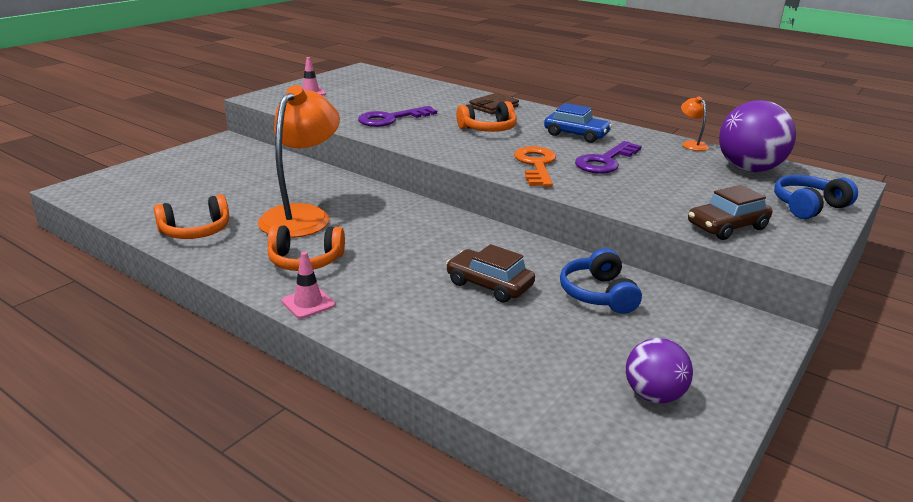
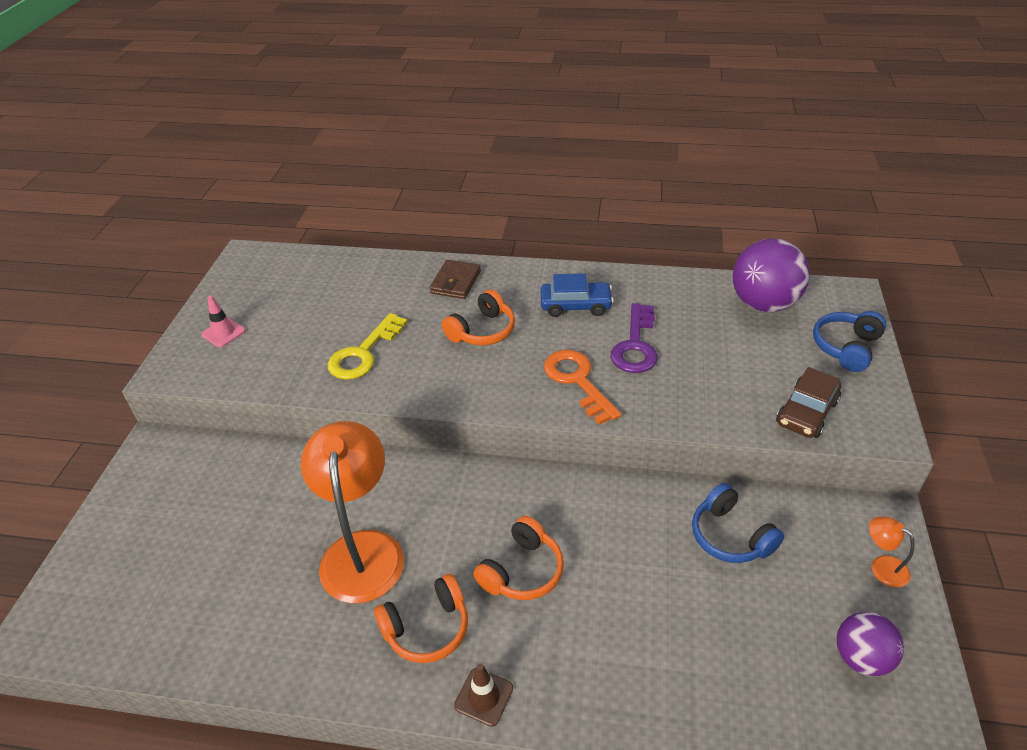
camera: 25 degrees left, 15 degrees up
(196, 231) = (263, 639): orange headphones -> orange headphones (522, 571)
(308, 303) = (484, 697): pink traffic cone -> brown traffic cone
(391, 119) = (363, 353): purple key -> yellow key
(489, 285) = (630, 572): brown car -> none
(691, 144) = (689, 279): orange lamp -> orange lamp (882, 566)

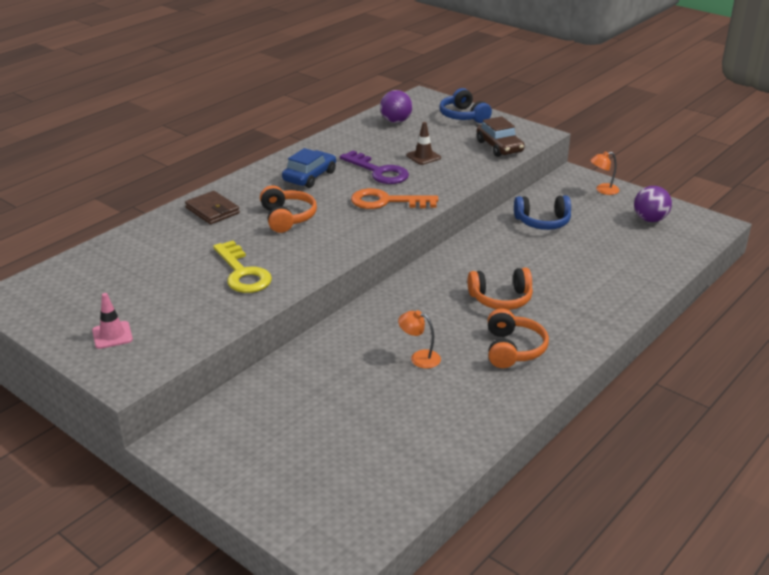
camera: 60 degrees left, 10 degrees down
(362, 550) = (419, 357): orange lamp -> orange lamp, size x0.42
(484, 697) = (581, 343): brown traffic cone -> brown traffic cone (423, 157)
(522, 571) = (501, 299): orange headphones -> orange headphones turned 105 degrees clockwise
(763, 304) = (396, 121): purple ball -> purple ball, size x0.60

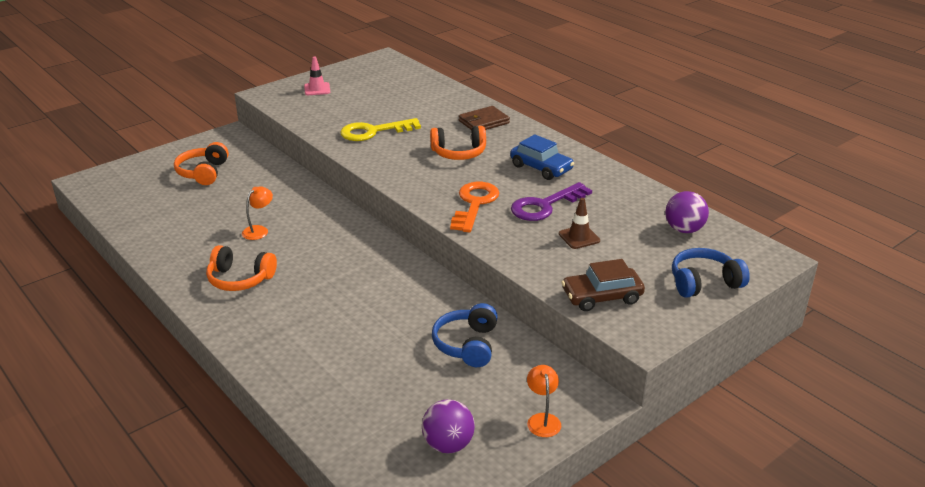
camera: 100 degrees right, 0 degrees up
(501, 299) = (322, 286): orange headphones -> orange headphones (203, 172)

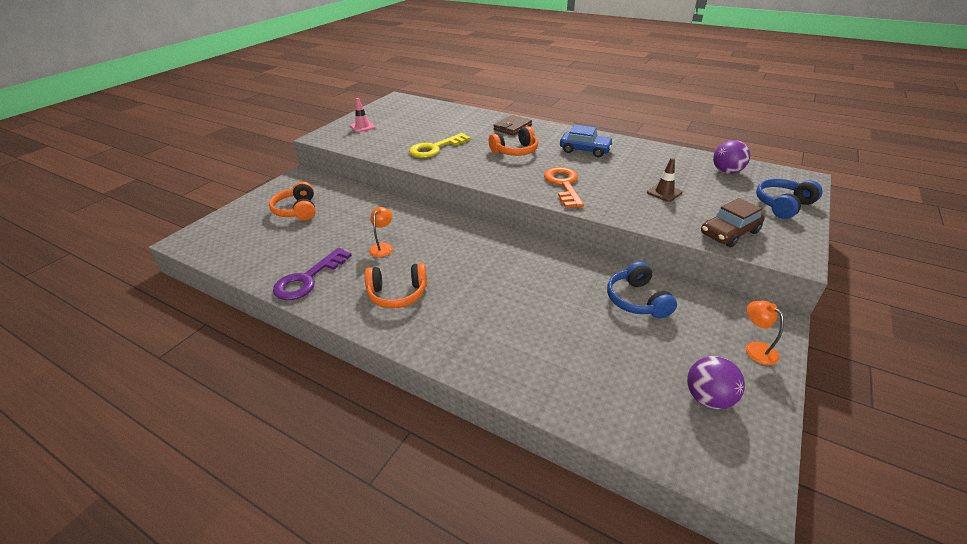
camera: 20 degrees left, 5 degrees up
(545, 206) = (616, 175): purple key -> purple key (308, 279)

